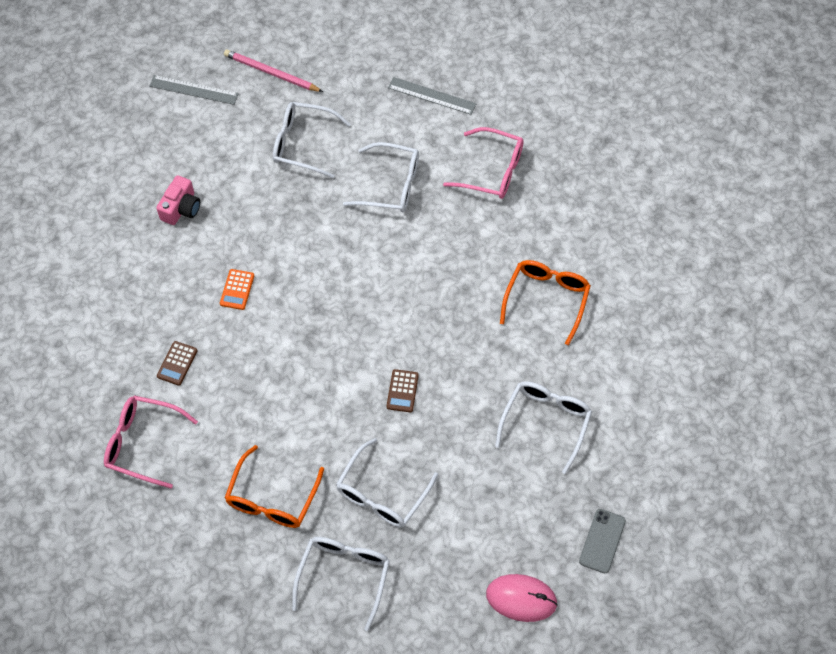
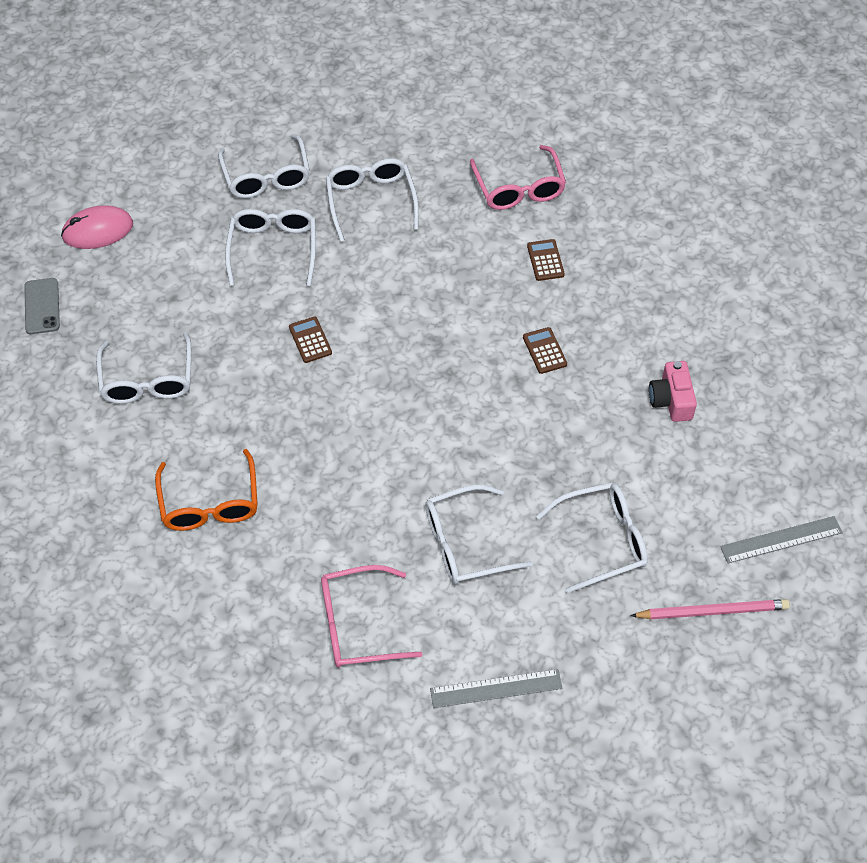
camera: 150 degrees right, 5 degrees down
(143, 443) = (518, 187): pink glasses -> pink glasses turned 90 degrees clockwise
(237, 290) = (544, 351): orange calculator -> brown calculator
(272, 497) = (371, 202): orange glasses -> white glasses

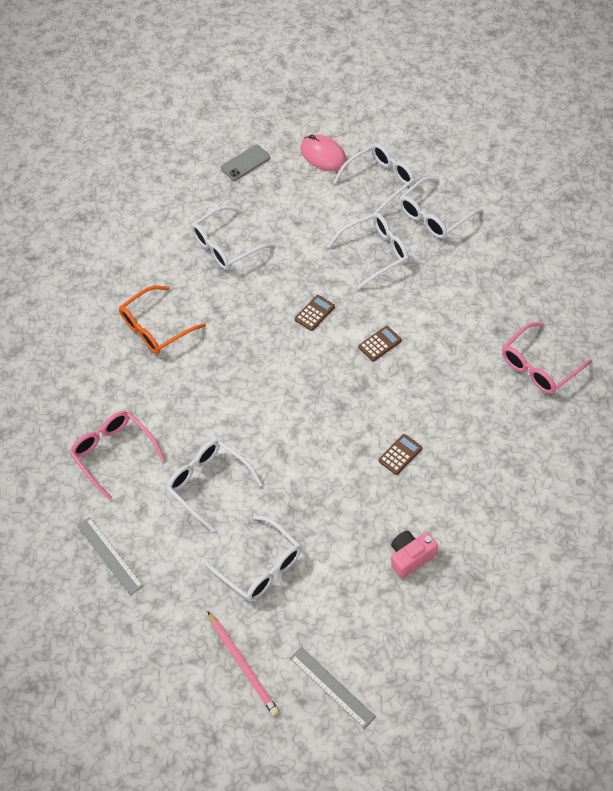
camera: 65 degrees right, 0 degrees up
(371, 202) = (457, 285): white glasses -> white glasses (379, 182)
(545, 260) = (483, 416): brown calculator -> brown calculator (380, 344)

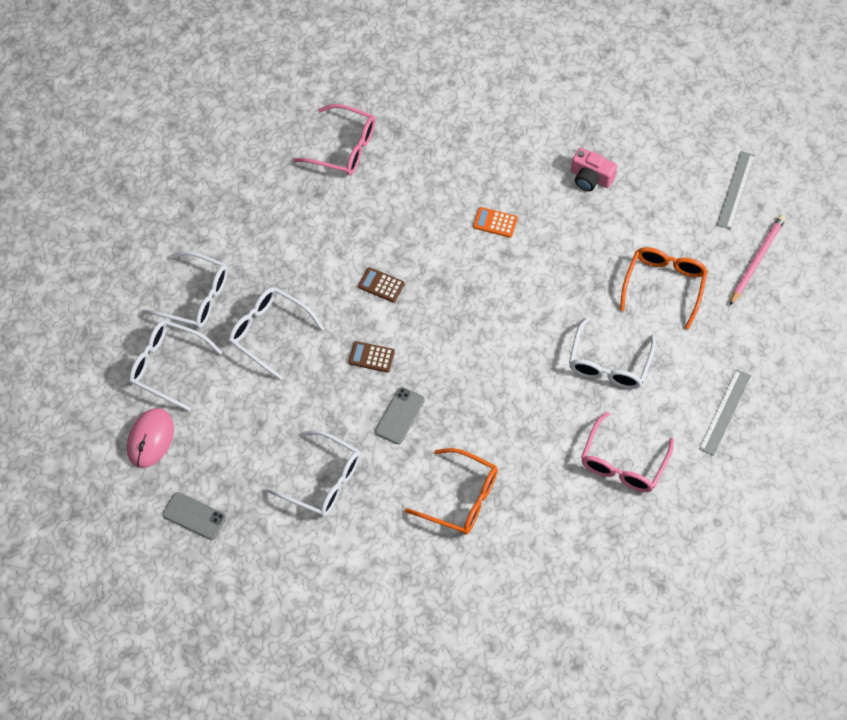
camera: 120 degrees left, 5 degrees up
(251, 313) = (400, 416): none -> grey phone
(260, 566) = (664, 286): white glasses -> orange glasses
(400, 454) = (495, 222): brown calculator -> orange calculator

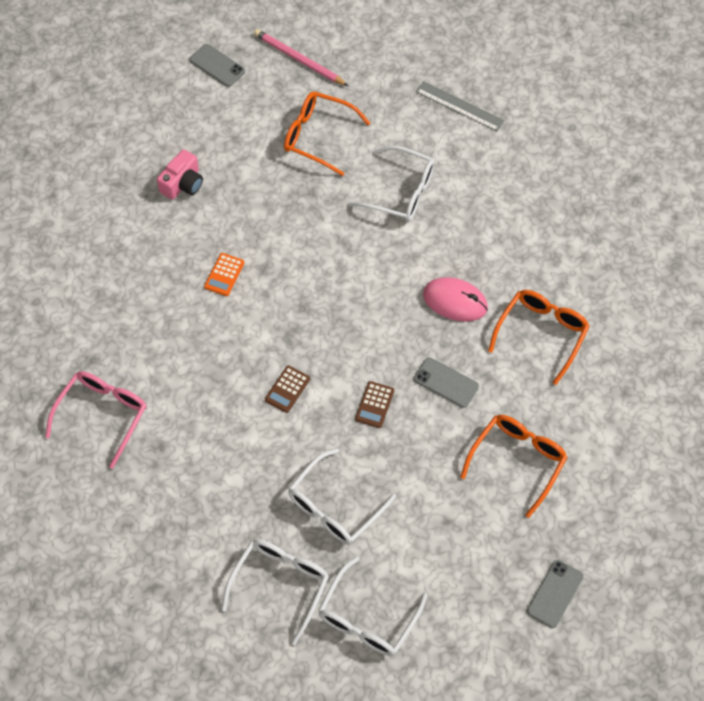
camera: 85 degrees left, 0 degrees up
(150, 439) = (459, 639): pink mouse -> pink mouse (455, 301)
(322, 480) = (517, 462): white glasses -> orange glasses
(623, 462) = (508, 192): pink glasses -> none
(735, 190) = (217, 65): grey ruler -> grey phone

